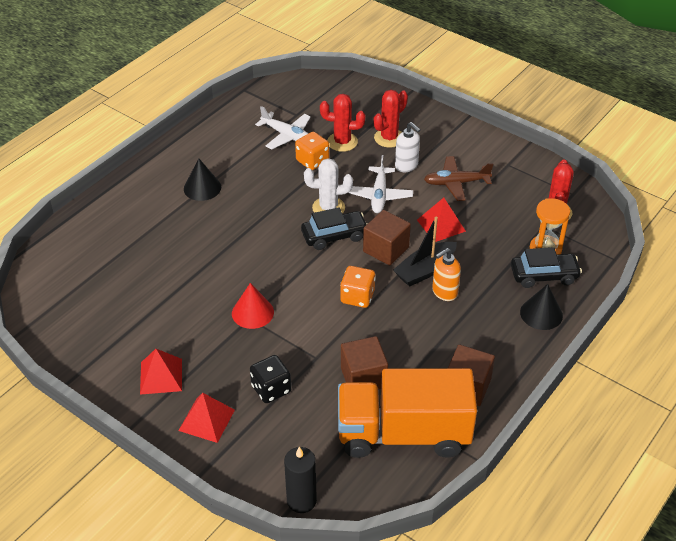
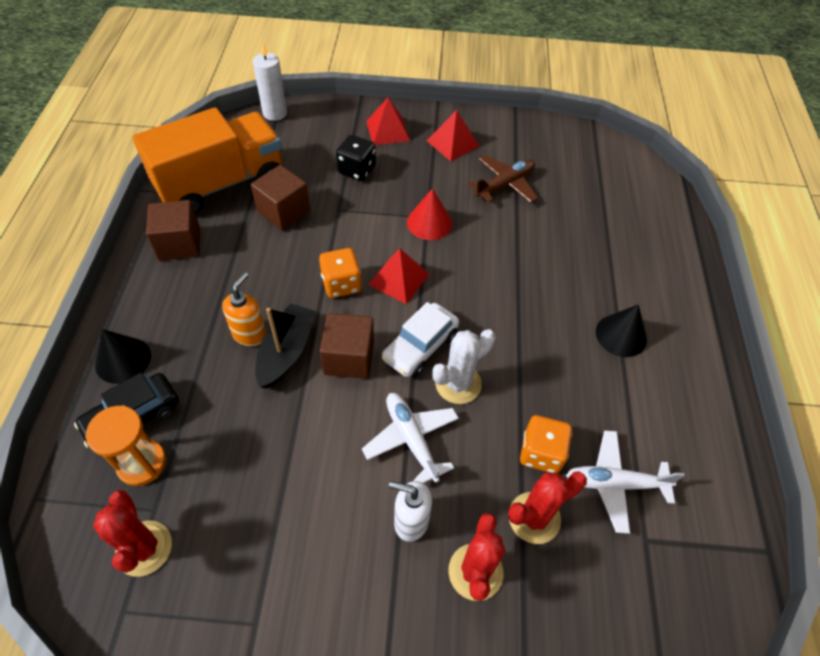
camera: 145 degrees right, 10 degrees up
(301, 500) = (275, 113): black candle -> white candle
(334, 236) = (420, 346): black car -> white car
(441, 225) = (301, 431): red pyramid -> red pyramid (398, 279)
(456, 183) = (320, 526): brown plane -> brown plane (505, 184)

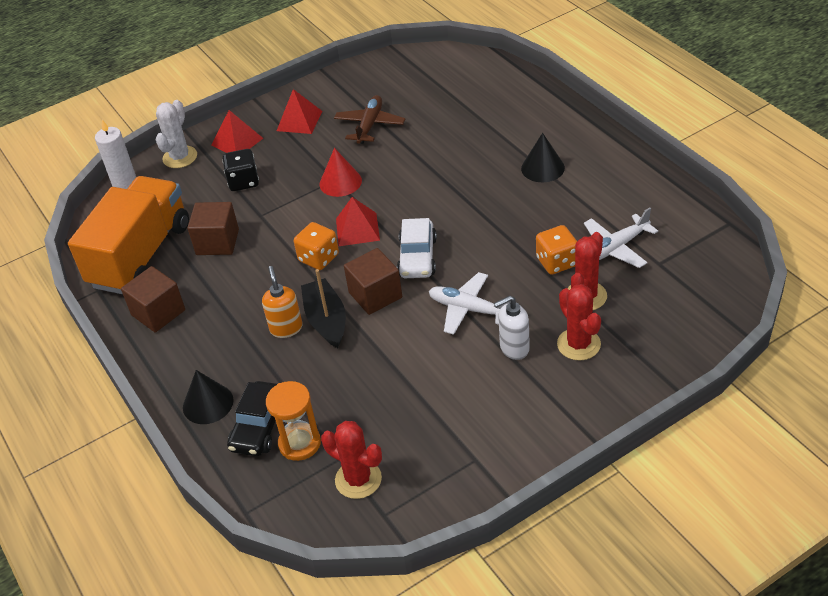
camera: 30 degrees left, 10 degrees down
(458, 384) = (466, 261): white cactus -> white cactus (180, 157)

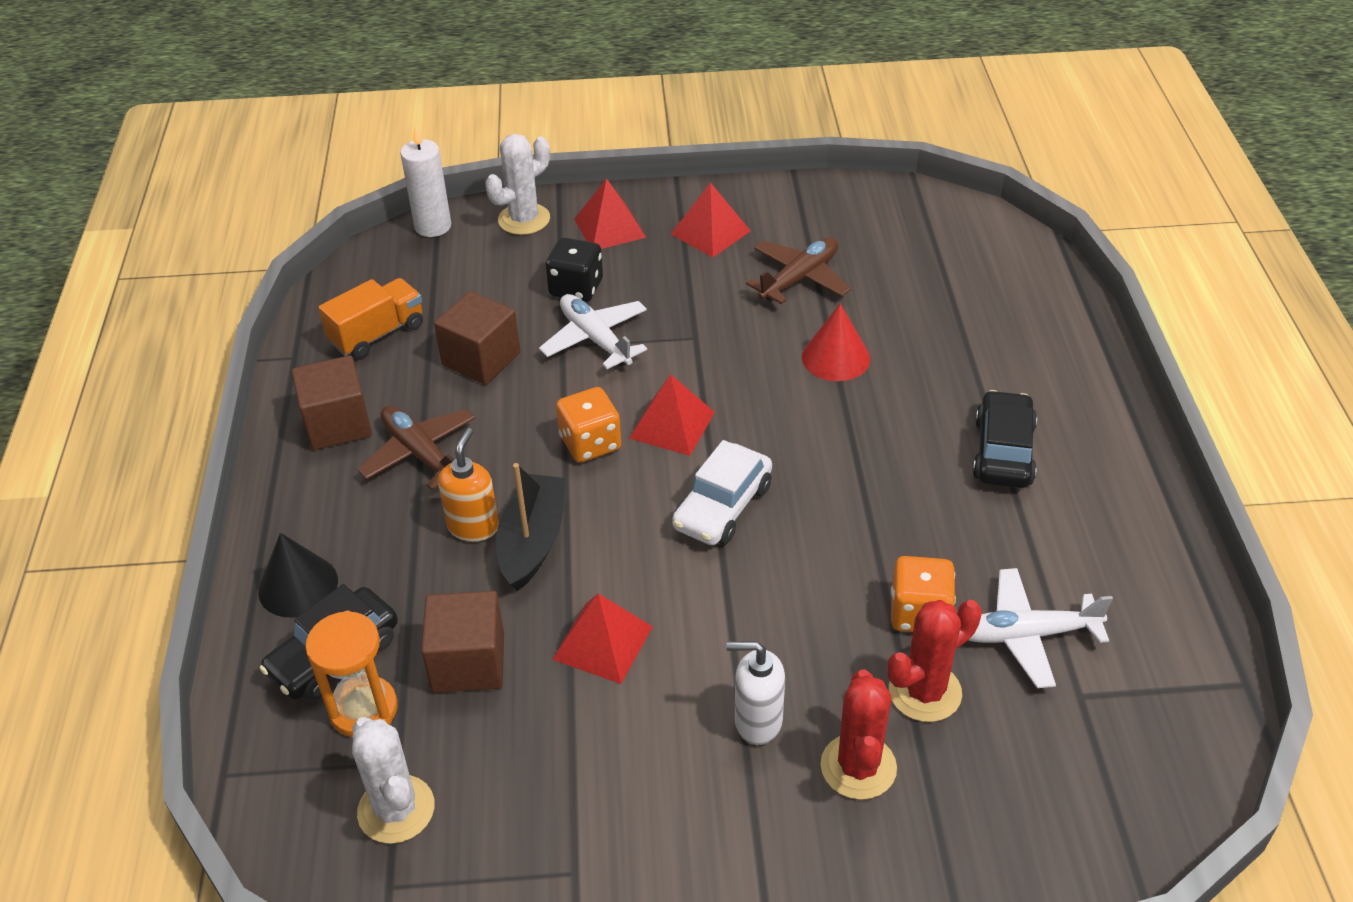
camera: 25 degrees right, 0 degrees up
(141, 255) = (377, 334): orange truck -> orange truck, size x0.51
(223, 306) = (420, 453): none -> brown plane
(340, 182) = (700, 345): red cone -> red cone (835, 357)
(358, 479) = (396, 809): red cactus -> white cactus
(375, 295) = (624, 536): brown cube -> brown cube (468, 662)
(405, 350) = (603, 642): none -> red pyramid
(468, 309) = (735, 623): white plane -> white plane (595, 339)
(542, 168) = (1003, 452): black cone -> black car

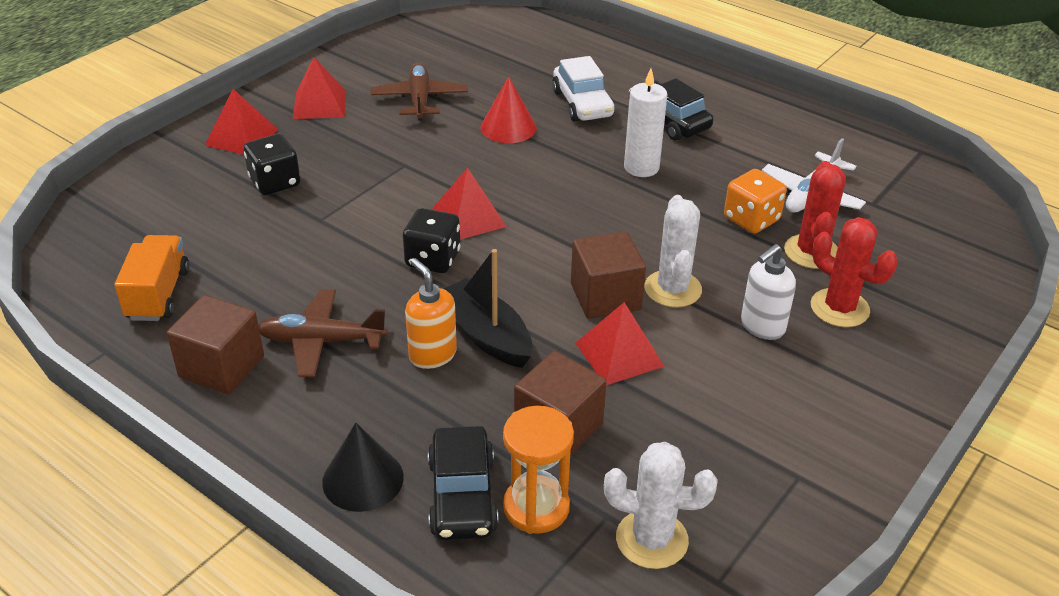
camera: 50 degrees left, 5 degrees down
(433, 226) = (91, 206): white candle -> white candle (641, 167)
(481, 359) = (272, 261): brown cube -> brown cube (605, 296)
(524, 219) = (164, 164): white cactus -> white cactus (672, 289)
(590, 443) = (433, 259): orange dice -> black dice
(595, 339) = (338, 202): white plane -> none
(722, 507) = (570, 239): white car -> white car (582, 104)

